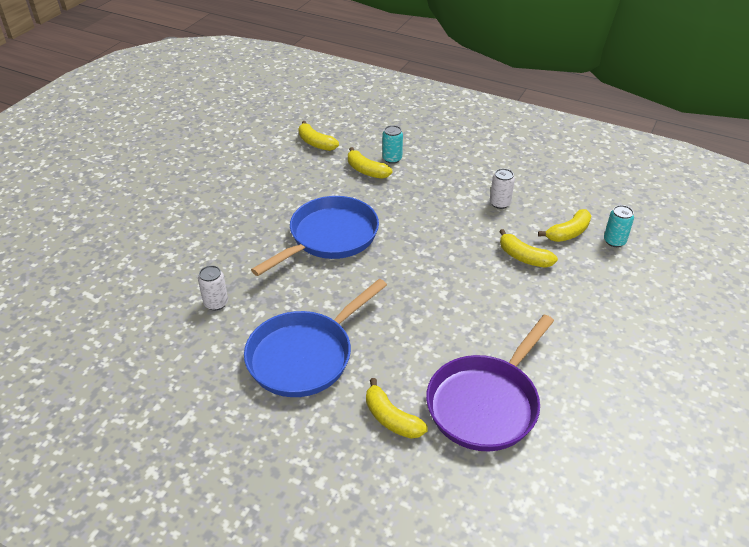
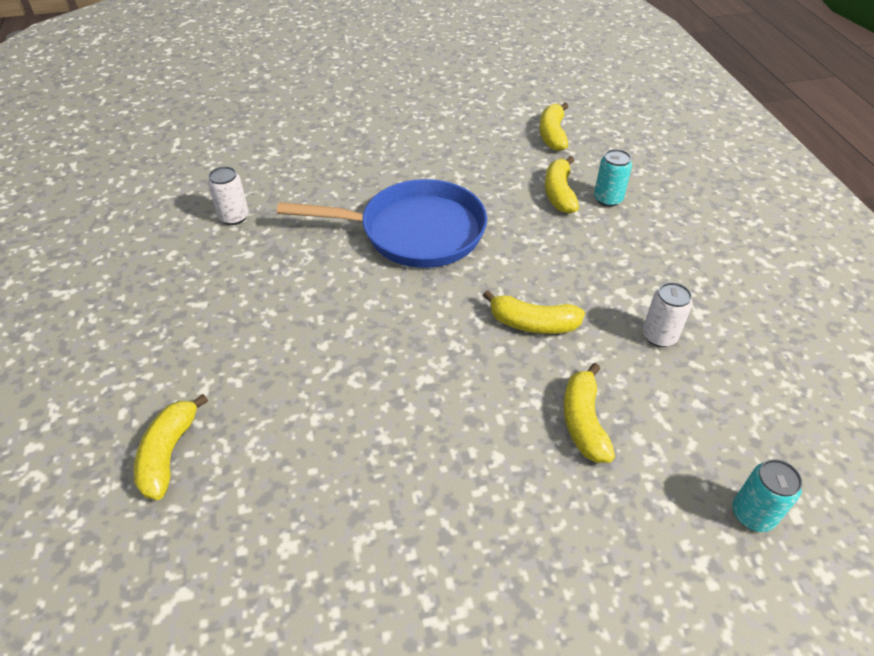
camera: 50 degrees right, 5 degrees up
(305, 355) = (212, 322): blue pan -> none
(486, 403) = (263, 538): purple pan -> none
(568, 233) = (696, 444): yellow banana -> yellow banana (533, 323)

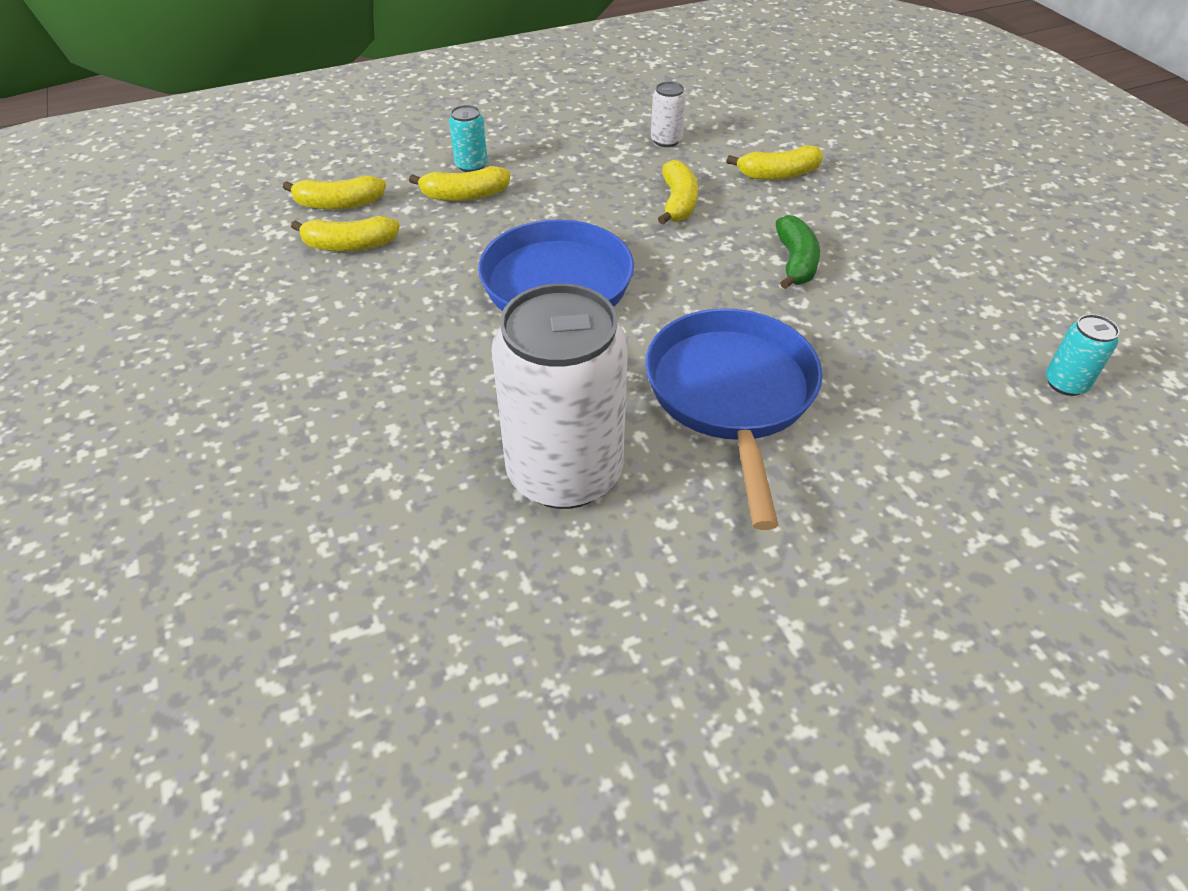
camera: 100 degrees left, 0 degrees up
(169, 454) = (963, 413): yellow banana -> yellow banana (350, 245)
(234, 217) = (564, 472): white can -> white can, size x2.42
(262, 307) = (731, 395): none -> blue pan
(415, 392) = (795, 262): none -> green banana
(752, 514) = (818, 111): turquoise can -> turquoise can (1065, 383)

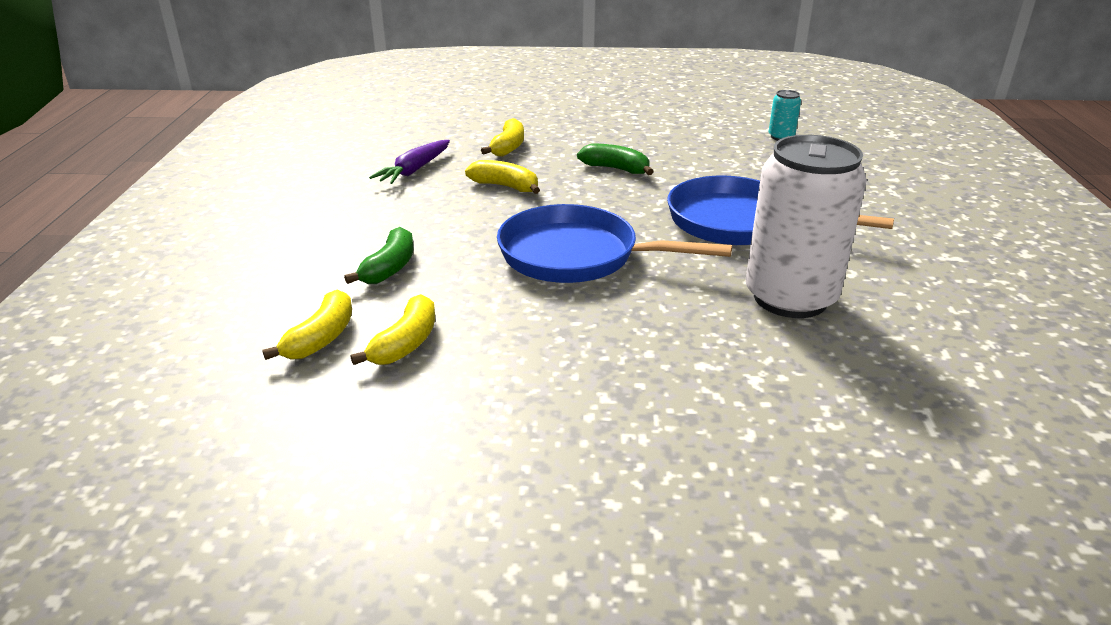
camera: 65 degrees left, 15 degrees down
(465, 195) = (390, 268): yellow banana -> green banana
(471, 165) = (343, 255): turquoise can -> none
(666, 140) = (414, 170): white can -> purple carrot

